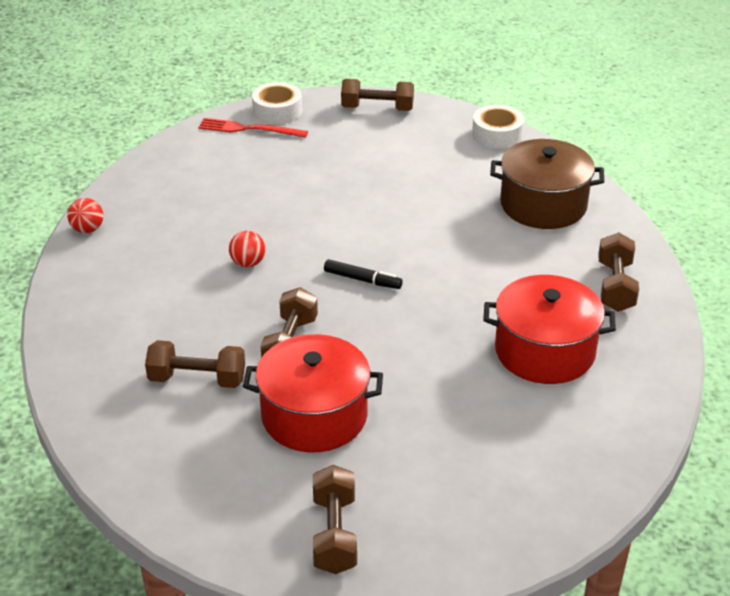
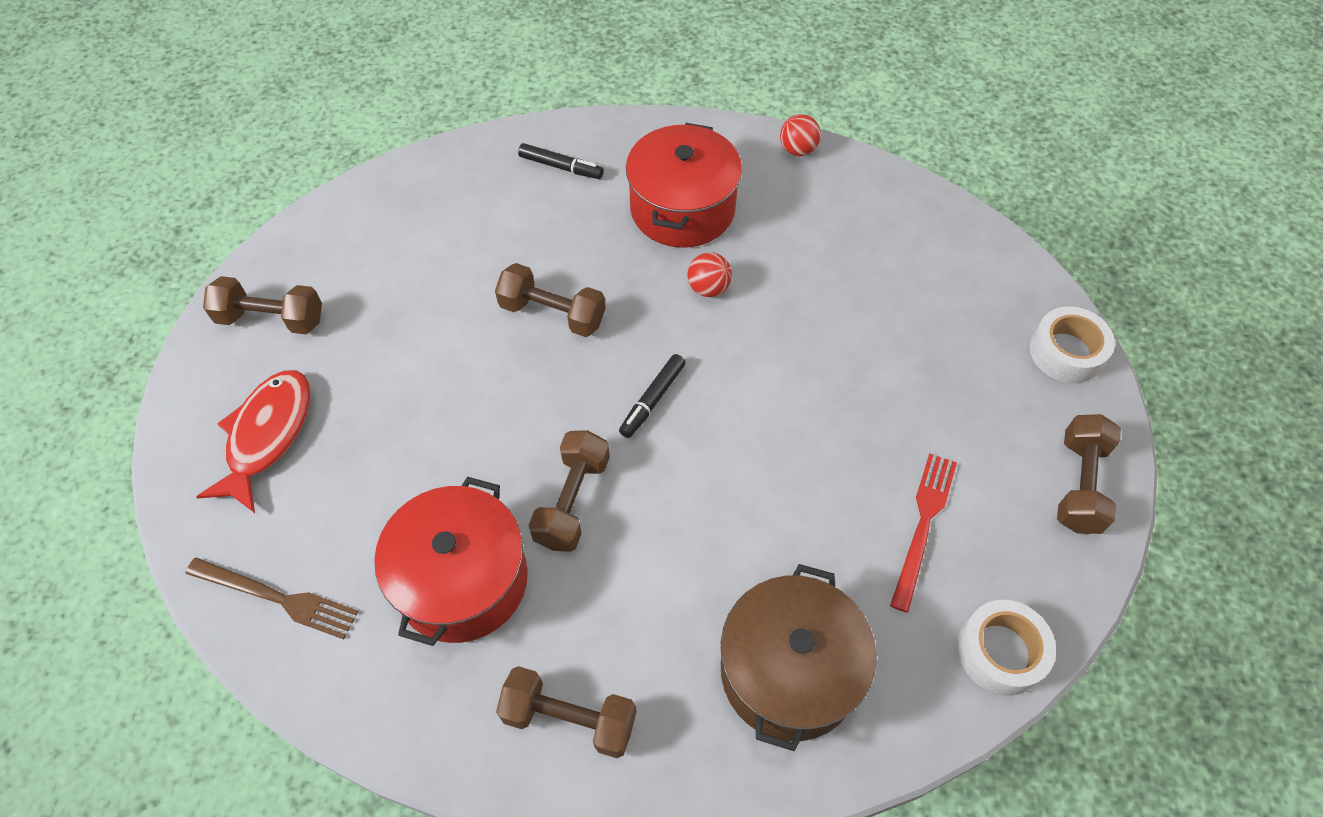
camera: 100 degrees right, 20 degrees up
(113, 366) = (561, 167): none -> black marker
(197, 379) = (520, 230): brown dumbbell -> brown dumbbell (572, 501)
(249, 129) = (1015, 314): red fork -> red fork (923, 524)
(314, 415) = (434, 322): red pot -> red pot (682, 208)
(463, 498) = (267, 435): none -> red fish
(602, 449) = (277, 598): none -> brown fork

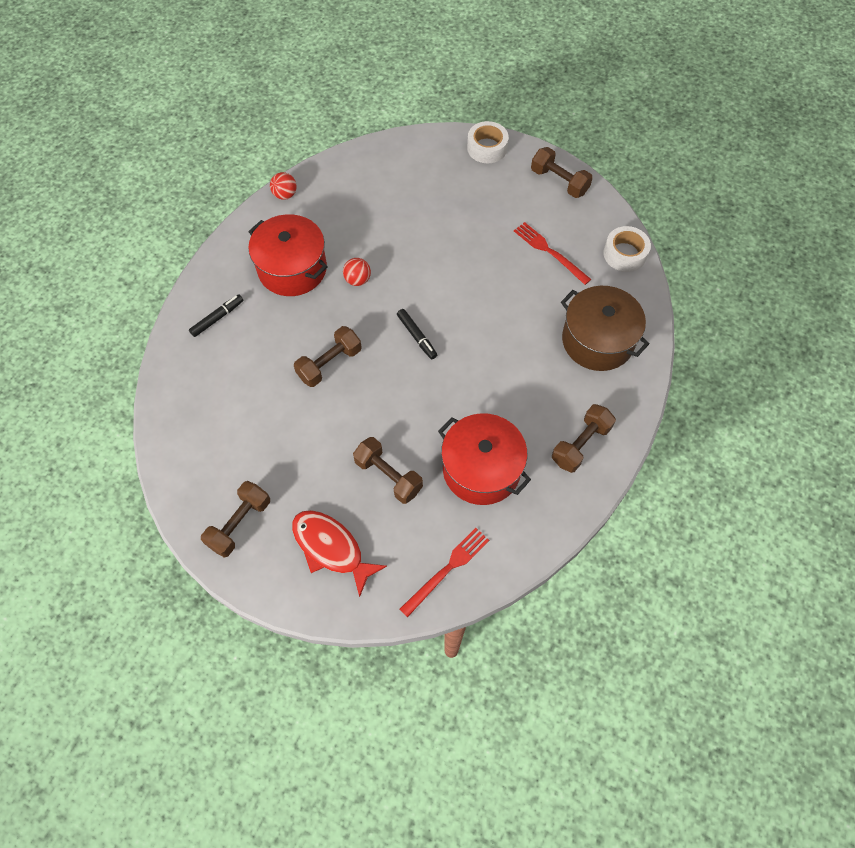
camera: 65 degrees left, 5 degrees up
(277, 598) = (447, 569): brown fork -> red fork
(572, 501) = (460, 399): brown dumbbell -> brown dumbbell (388, 476)

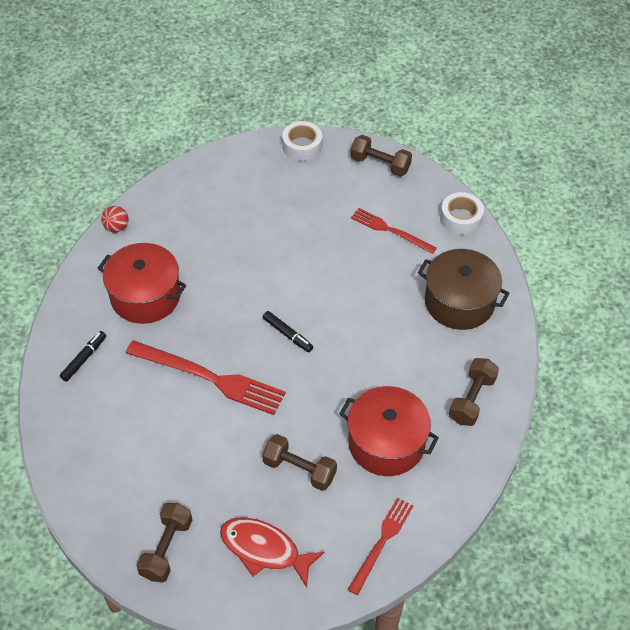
camera: 15 degrees left, 10 degrees down
(329, 364) = (210, 378): brown dumbbell -> red fork
(357, 280) = (213, 293): red ball -> none

